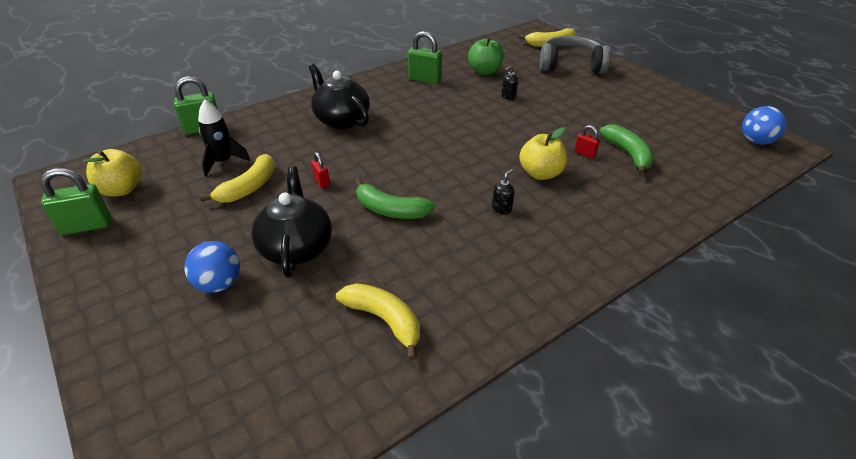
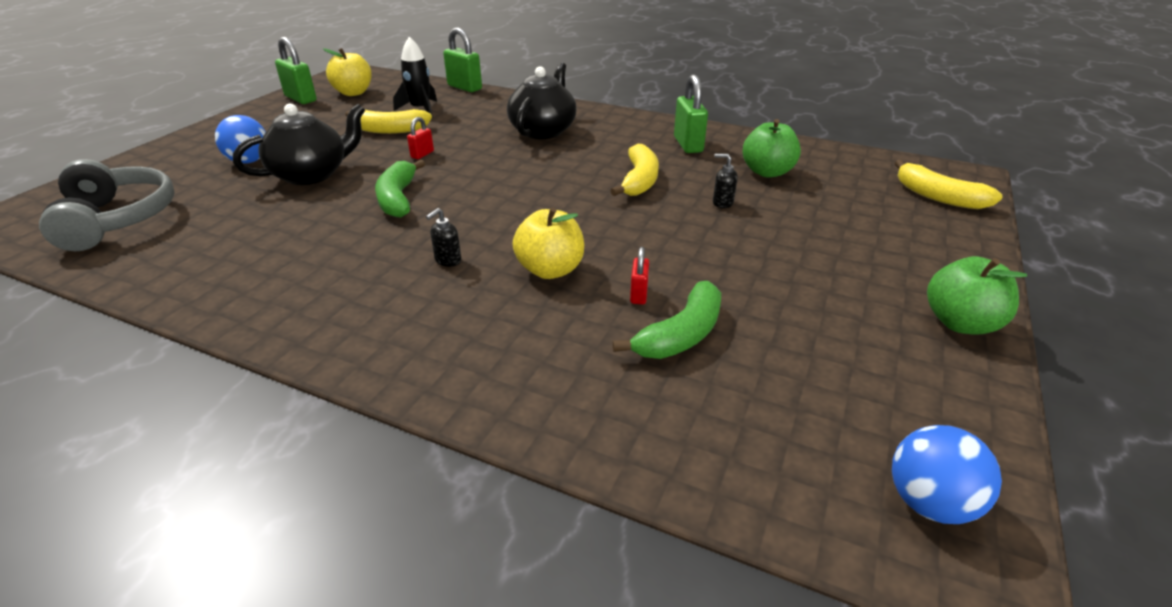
camera: 60 degrees right, 5 degrees down
(384, 320) = (220, 243): yellow banana -> yellow banana (639, 180)
(501, 208) = (448, 260): black soap dispenser -> black soap dispenser turned 120 degrees clockwise
(571, 65) = (896, 228): grey headphones -> grey headphones (117, 219)
(654, 86) = (960, 323): none -> green apple

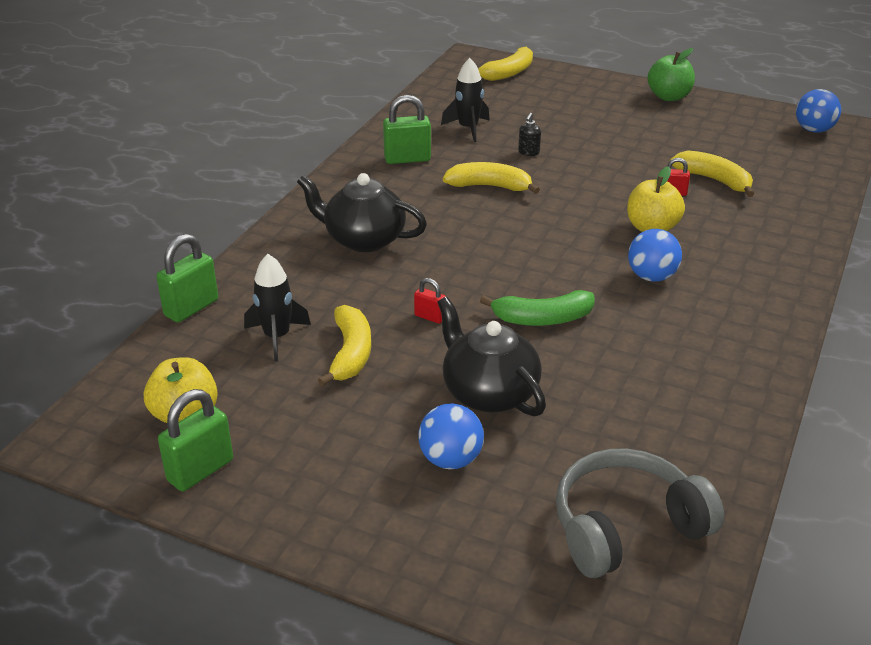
camera: 90 degrees left, 0 degrees up
(448, 260) = (651, 276): black soap dispenser -> blue ball
(681, 335) = (714, 180): green banana -> yellow banana
(767, 172) = (468, 128): green apple -> black rocket

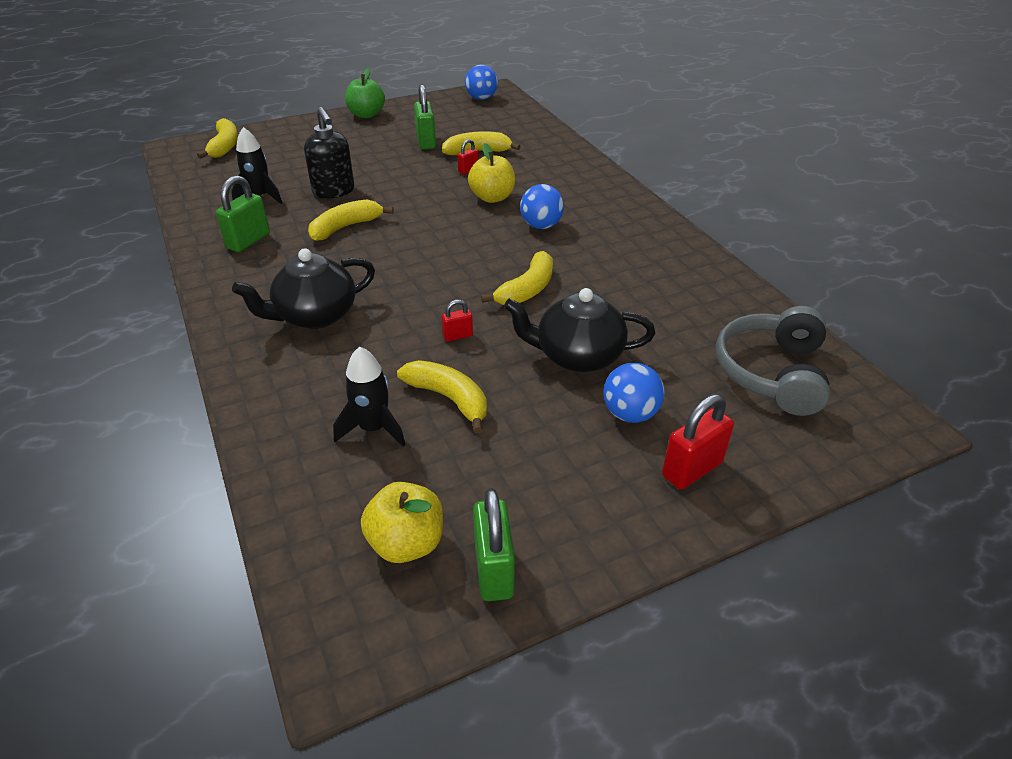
camera: 50 degrees left, 5 degrees up
(191, 308) = (258, 461): green padlock -> green padlock (426, 142)
(422, 529) = (692, 469): none -> red padlock
(528, 152) = (334, 191): black soap dispenser -> black soap dispenser, size x2.13
(542, 319) = (527, 289): green banana -> yellow banana

